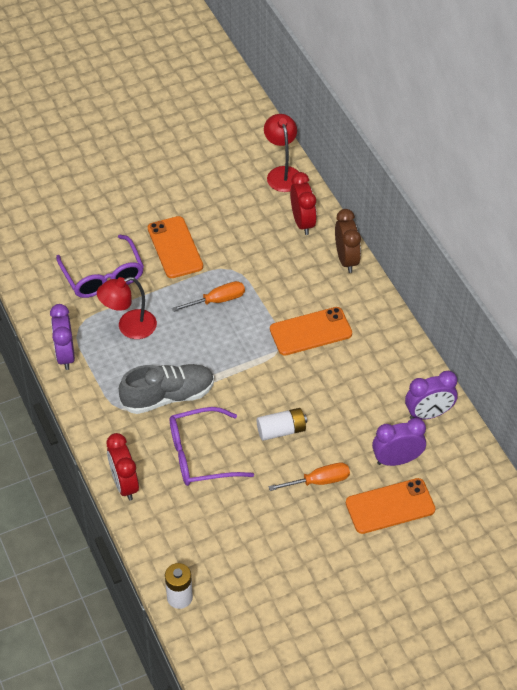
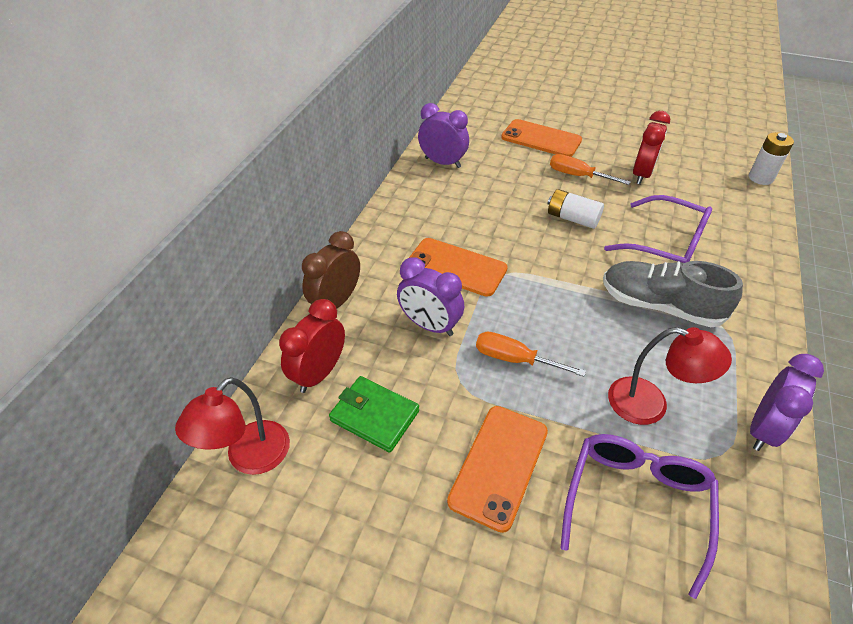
camera: 135 degrees left, 5 degrees down
(124, 484) = (763, 266): red clock -> red clock (641, 174)
(252, 225) = (374, 416): none -> green wallet
(397, 460) = (502, 155): purple clock -> purple clock (429, 325)

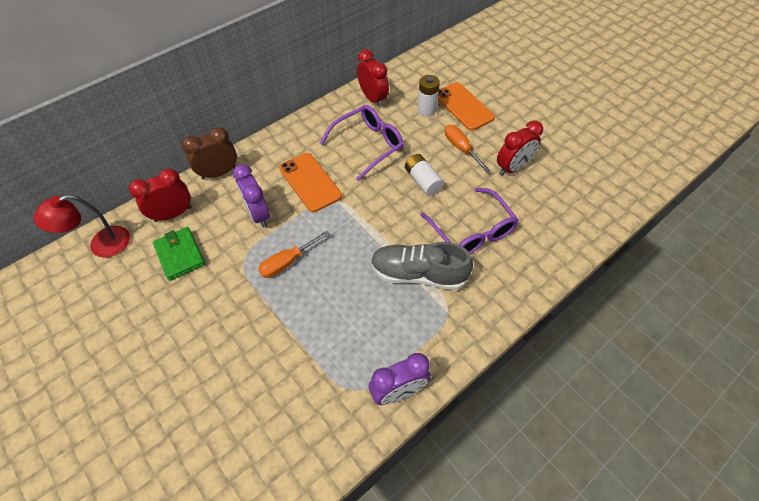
camera: 30 degrees right, 10 degrees up
(443, 162) = (373, 98): purple clock -> red clock
(499, 465) = (218, 321): orange phone -> none
(514, 359) = (288, 262): orange screwdriver -> orange screwdriver turned 90 degrees counterclockwise
(636, 503) = (272, 387): purple glasses -> purple glasses (368, 145)
(650, 404) = (341, 335): red lamp -> none
(660, 306) = (418, 274): grey shoe -> grey shoe turned 45 degrees counterclockwise
(760, 178) = (612, 212): white battery -> white battery (426, 110)

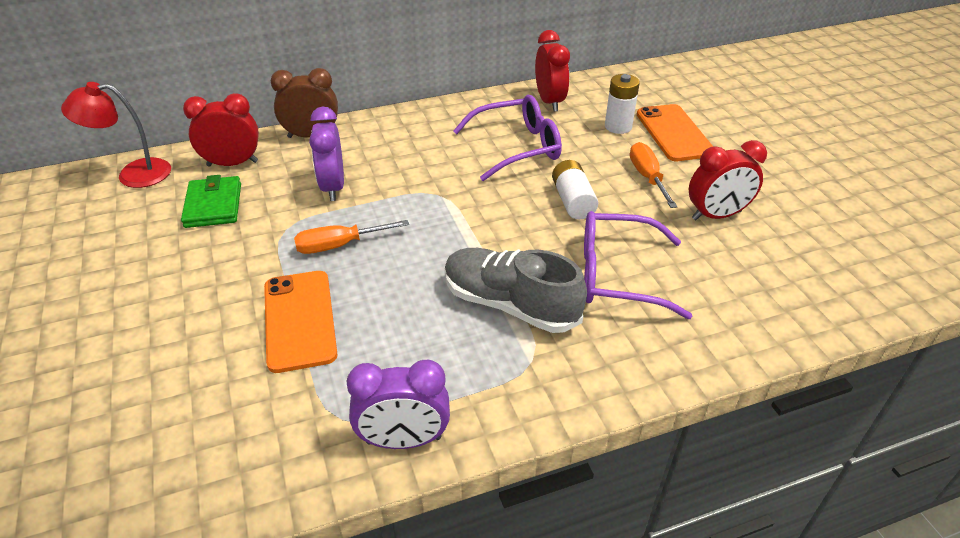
camera: 20 degrees right, 15 degrees down
(310, 182) = (418, 169): orange phone -> orange phone (299, 320)
(472, 231) = (617, 275): purple glasses -> purple glasses turned 105 degrees clockwise

